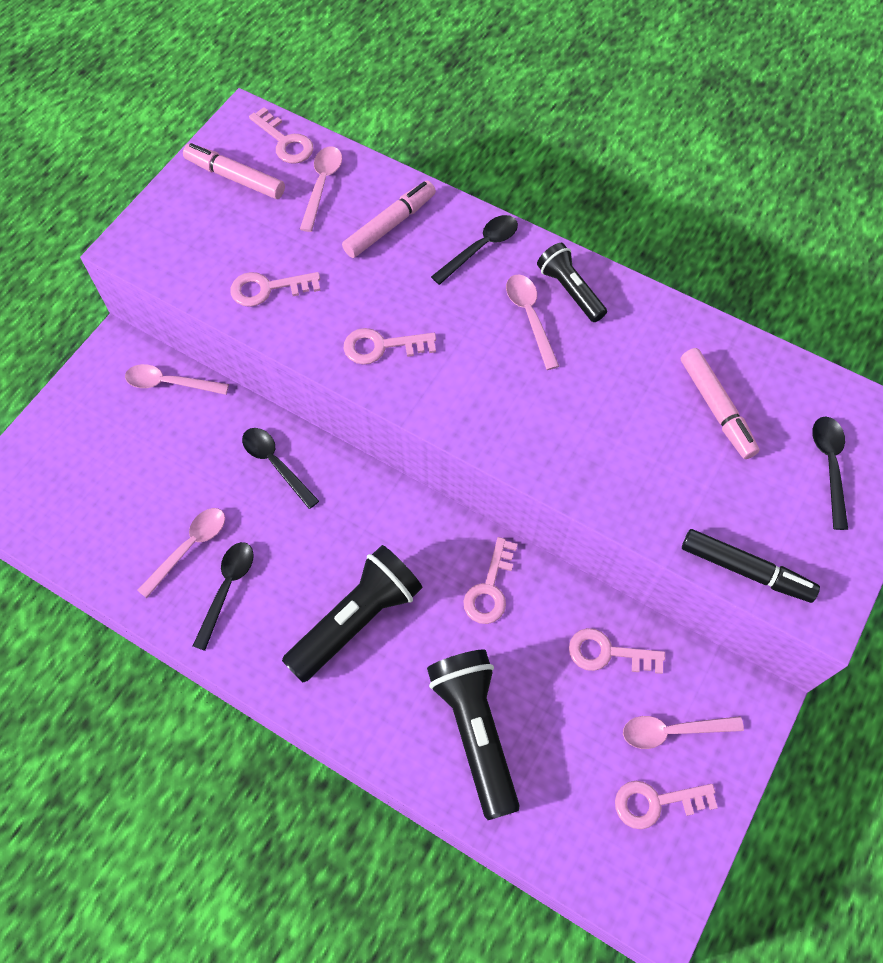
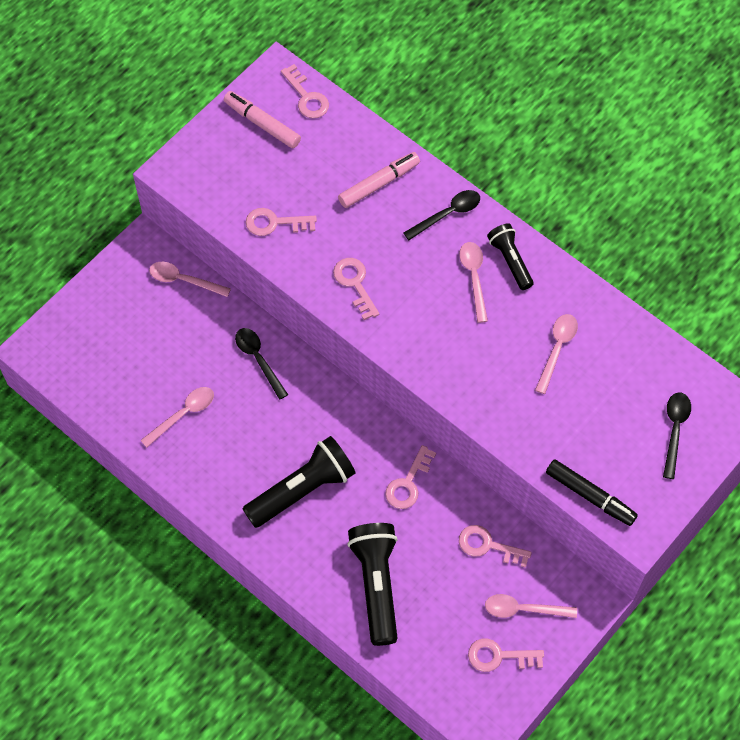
camera: 10 degrees right, 0 degrees up
(227, 588) = (208, 450): black spoon -> none
(322, 185) = (330, 141): pink spoon -> pink spoon (557, 349)
(382, 346) = (355, 284): pink key -> pink key turned 60 degrees clockwise
(716, 408) = (601, 372): pink marker -> none

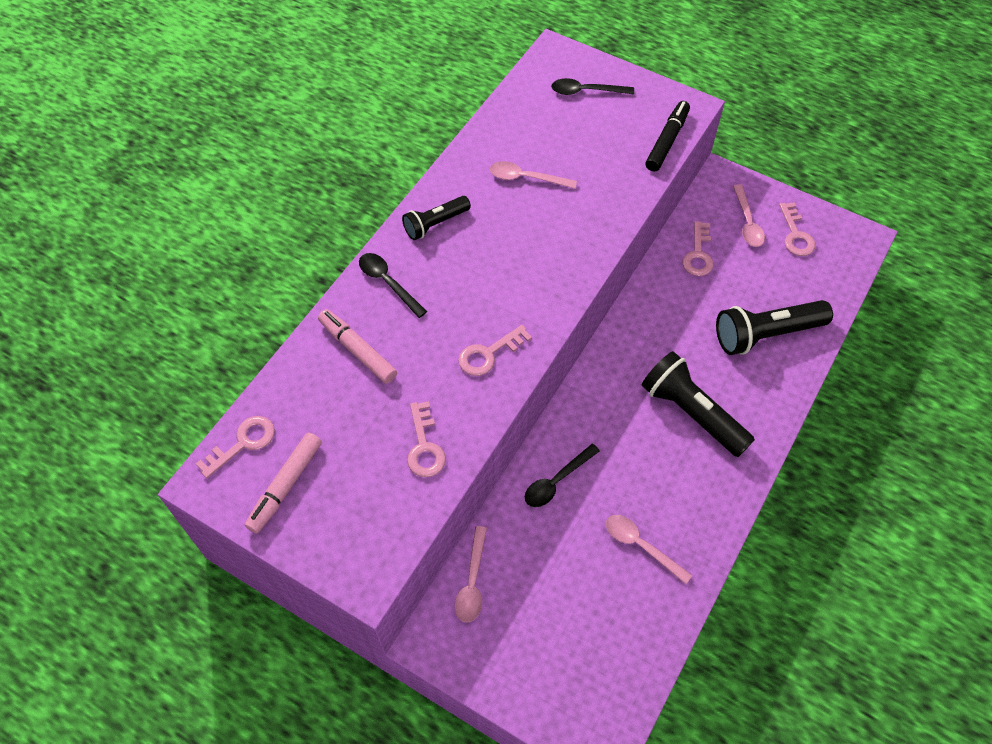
camera: 100 degrees left, 5 degrees down
(408, 483) = (657, 324): pink key -> none
(474, 277) = (460, 251): pink spoon -> none

